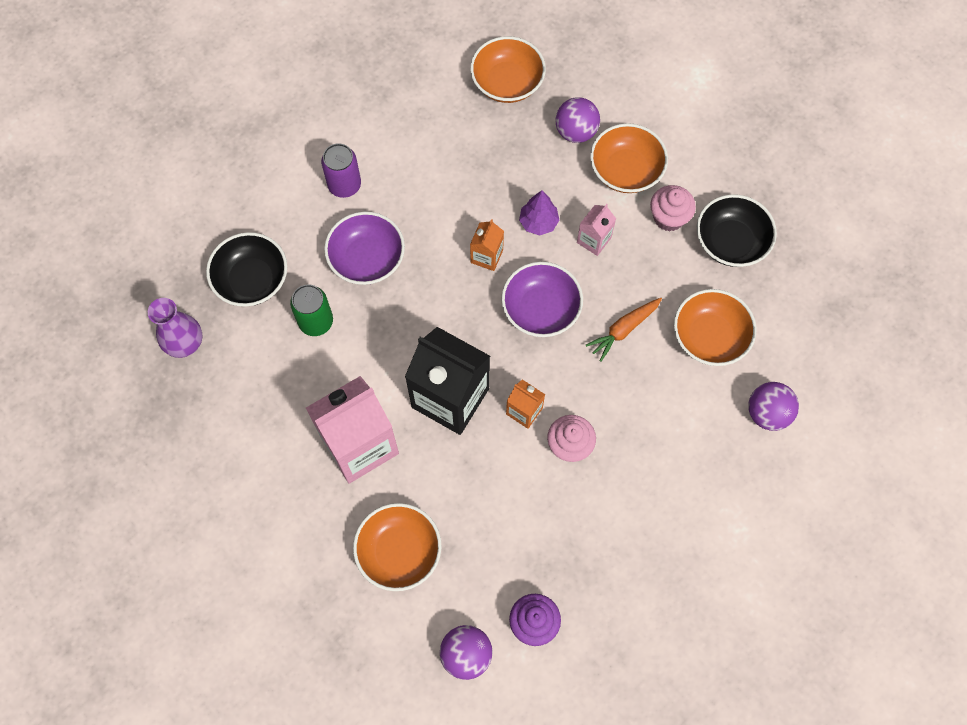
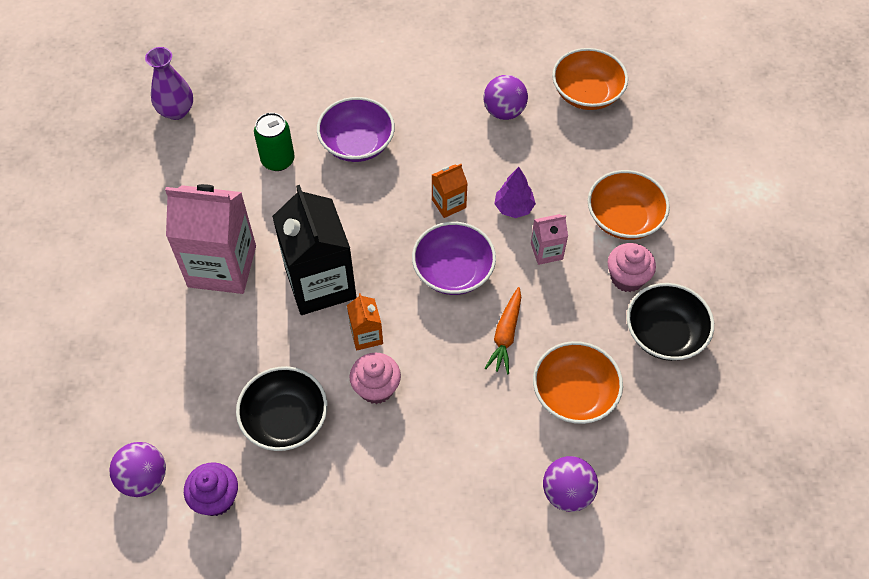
camera: 40 degrees right, 10 degrees down
(252, 280) = (262, 101): black bowl -> black bowl (285, 419)
(344, 185) = (391, 83): purple can -> none
(399, 552) = (173, 363): orange bowl -> none
(576, 132) = (609, 163): purple ball -> purple ball (504, 111)
(623, 330) = (506, 335): orange carrot -> orange carrot turned 75 degrees counterclockwise

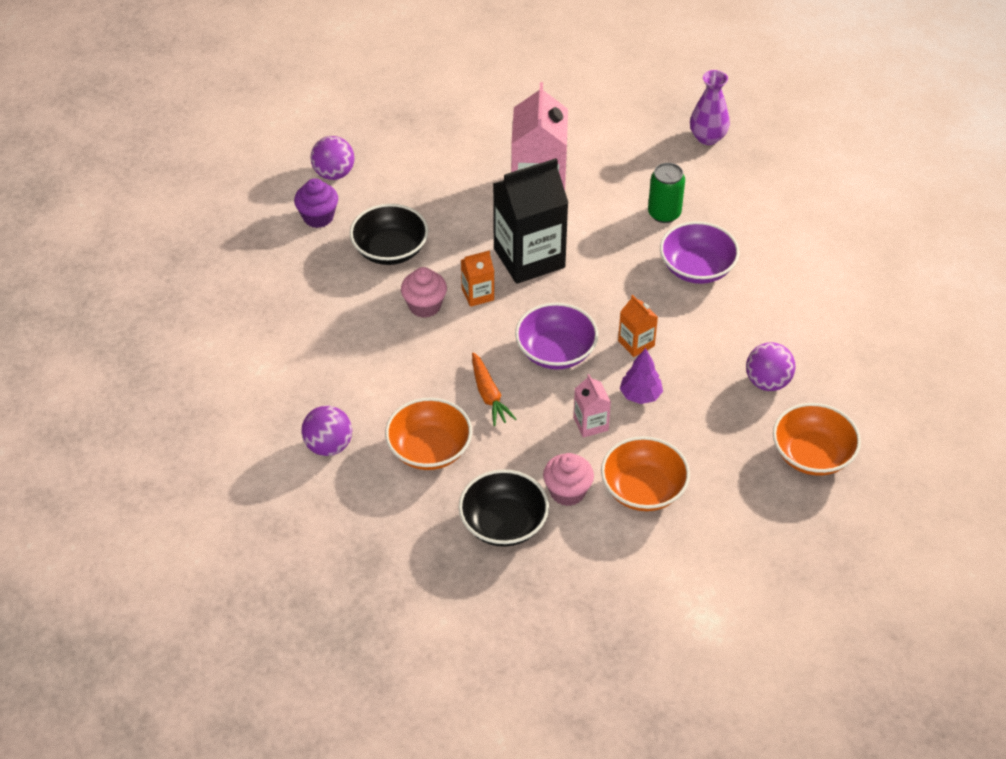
camera: 85 degrees right, 10 degrees down
(506, 335) = (489, 395): orange carrot -> orange carrot turned 120 degrees counterclockwise

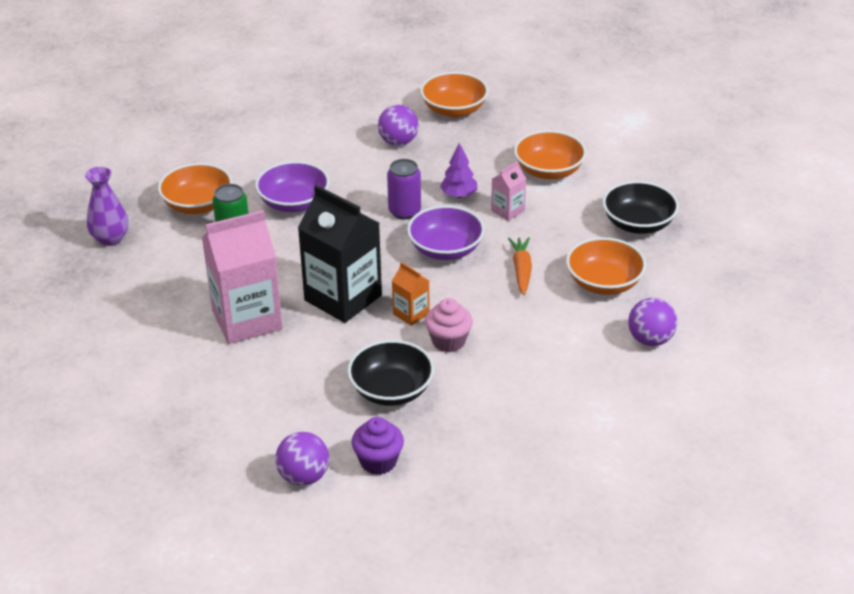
camera: 115 degrees left, 10 degrees down
(489, 395) = (521, 270): orange carrot -> orange carrot turned 45 degrees counterclockwise
(567, 492) = (582, 203): pink cupcake -> none
(636, 343) = (404, 211): orange carton -> purple can
(731, 203) = (198, 205): none -> orange bowl

